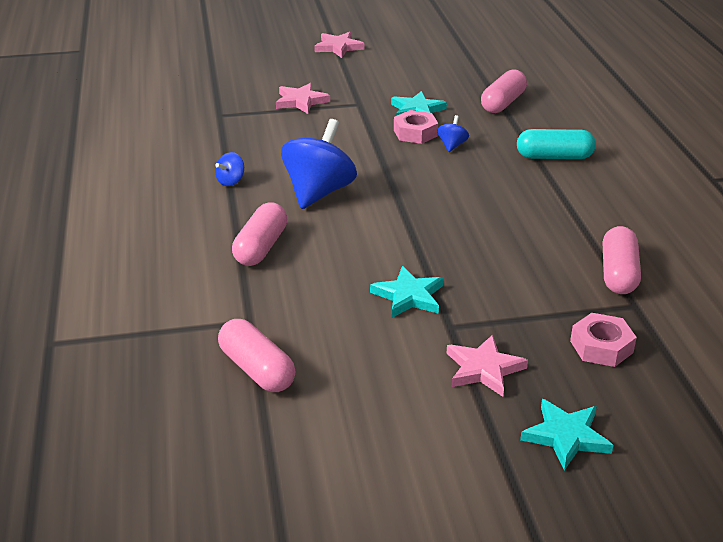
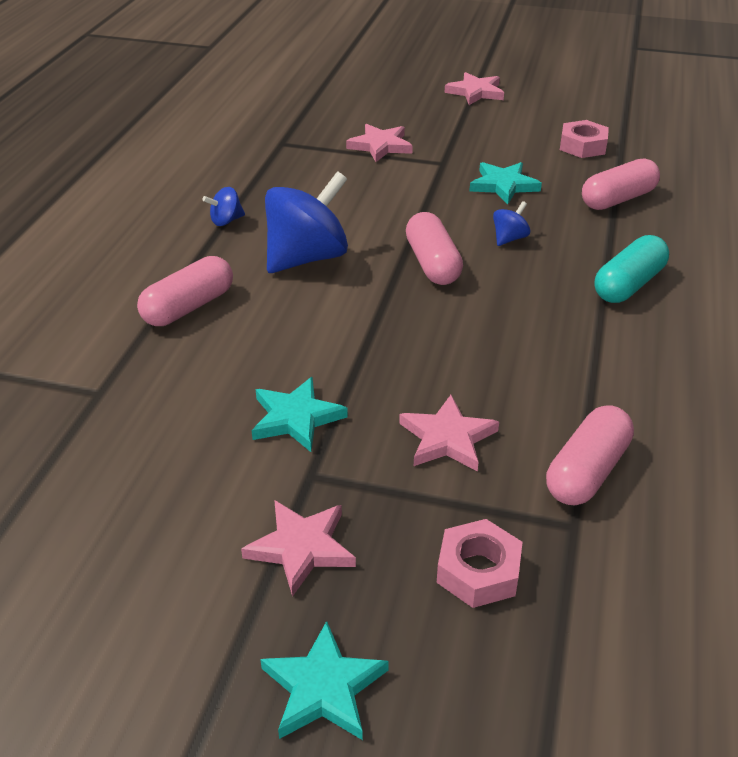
camera: 25 degrees right, 5 degrees up
(257, 369) = (53, 456): pink capsule -> pink capsule (432, 264)
(415, 133) = (478, 212): pink nut -> pink nut (582, 146)
(519, 279) = (447, 438): none -> pink star
(554, 157) = (628, 285): turquoise capsule -> turquoise capsule turned 75 degrees counterclockwise

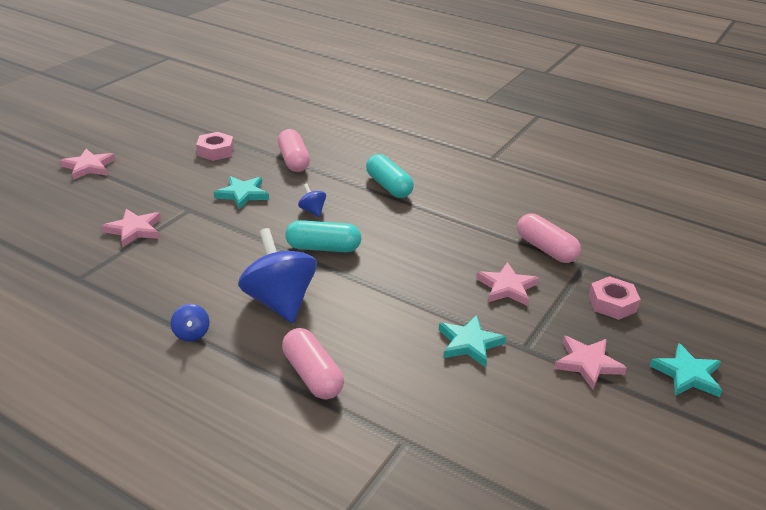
camera: 75 degrees left, 5 degrees down
(432, 264) = (323, 248): pink capsule -> turquoise capsule

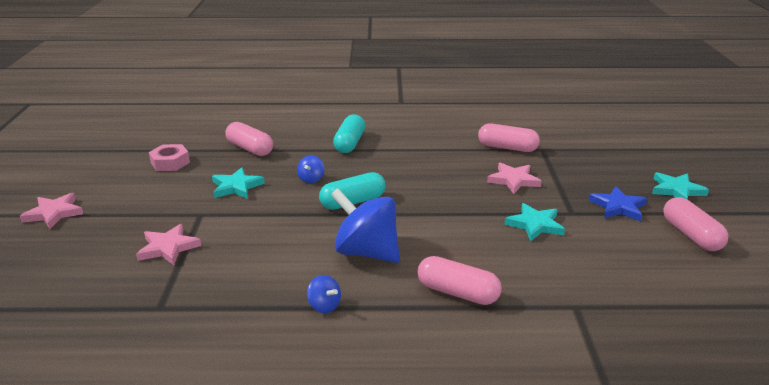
camera: 30 degrees left, 5 degrees down
(312, 211) = (311, 179): blue spinning top -> blue spinning top turned 105 degrees counterclockwise
(388, 186) = (349, 143): turquoise capsule -> turquoise capsule turned 75 degrees clockwise
(587, 363) = (618, 207): pink star -> blue star
(612, 303) = (586, 166): pink nut -> none
(633, 431) = (691, 235): none -> pink capsule

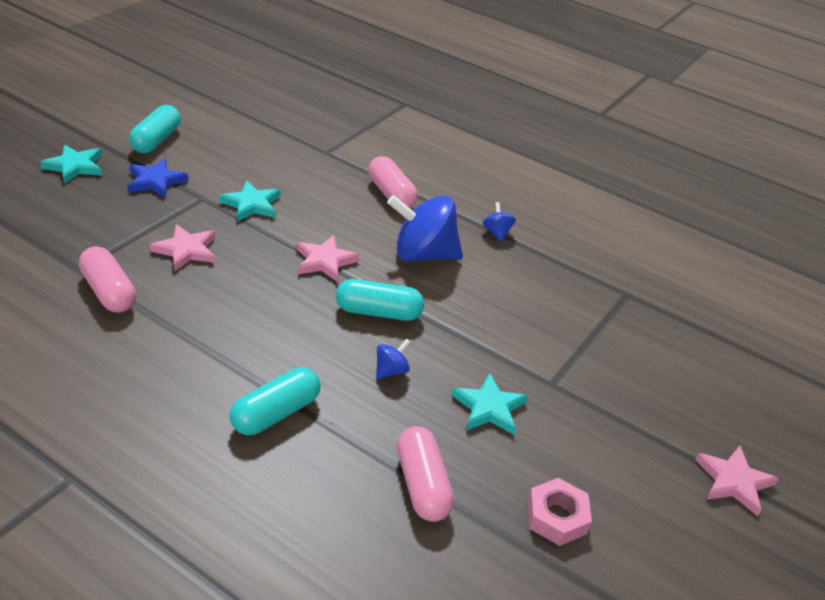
camera: 150 degrees left, 10 degrees up
(168, 247) = (603, 353): pink star -> pink star (325, 261)
(366, 252) = (423, 255): blue spinning top -> blue spinning top turned 120 degrees clockwise
(691, 235) = (156, 140): pink capsule -> turquoise capsule

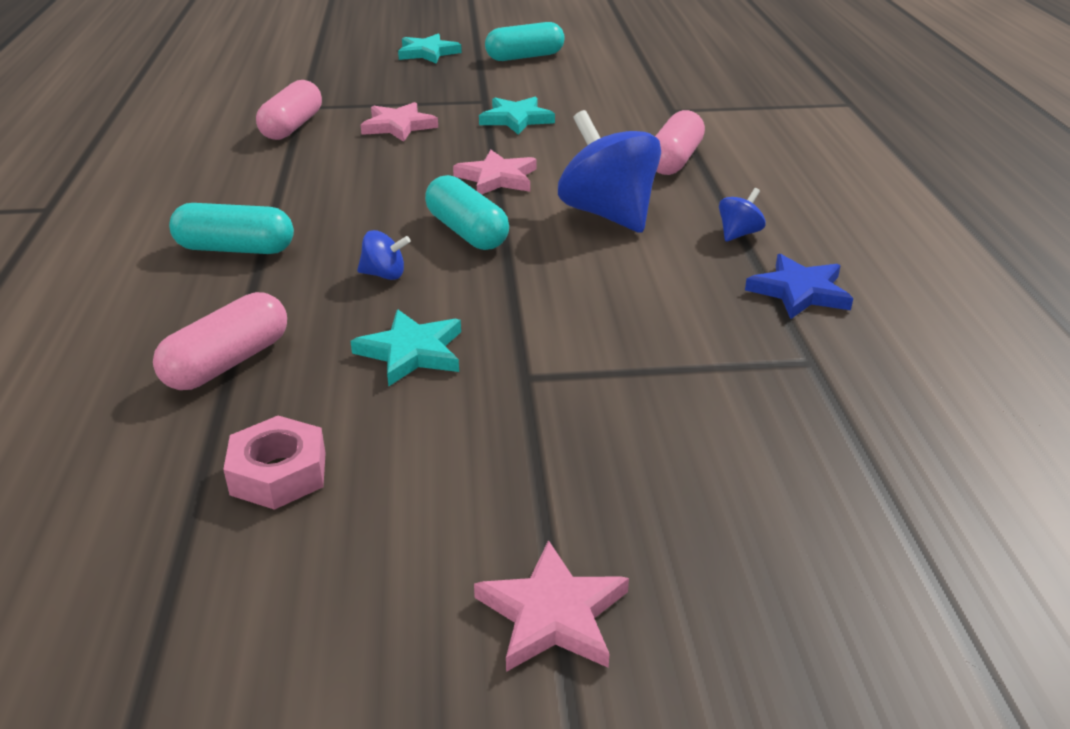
camera: 55 degrees right, 5 degrees down
(155, 181) = (468, 79): blue star -> blue star (799, 291)

